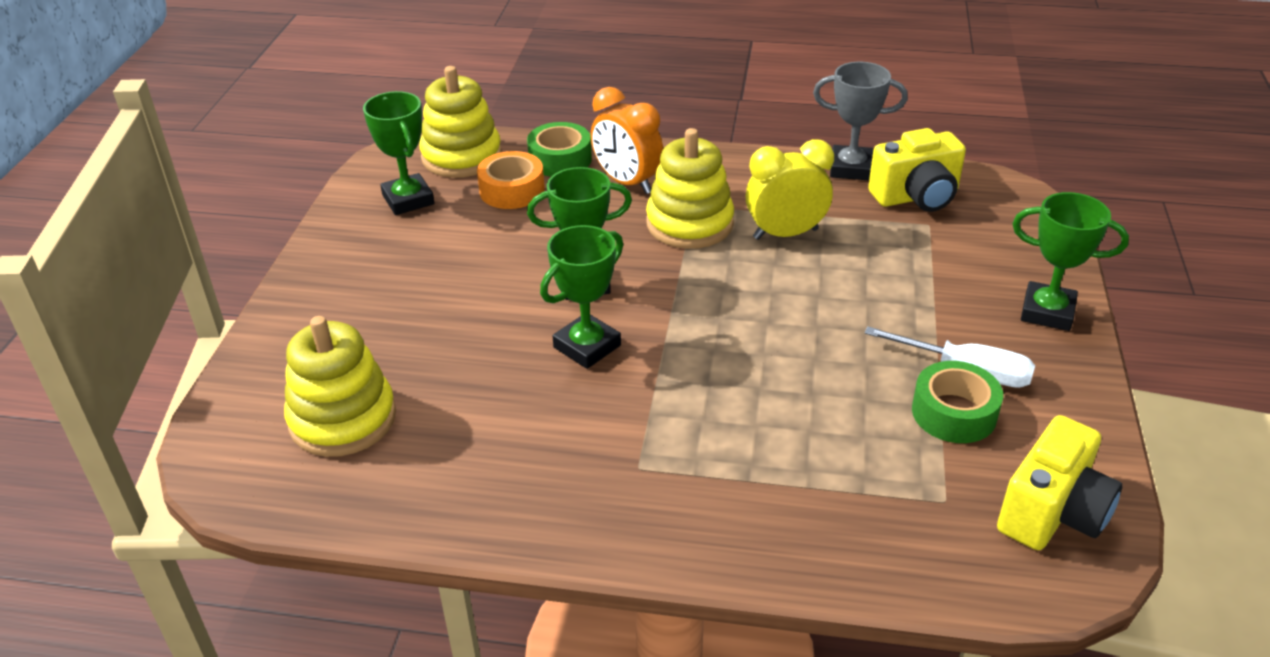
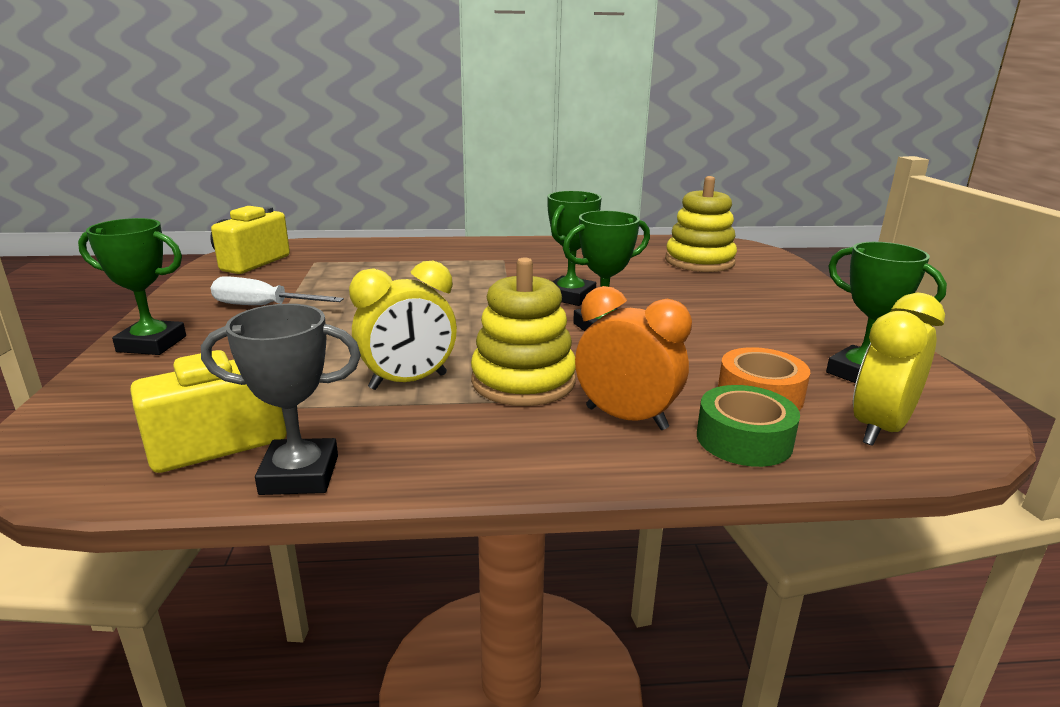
camera: 165 degrees right, 15 degrees down
(461, 156) = (879, 429): yellow stacking toy -> yellow clock
(954, 413) = (287, 289): green tape -> none

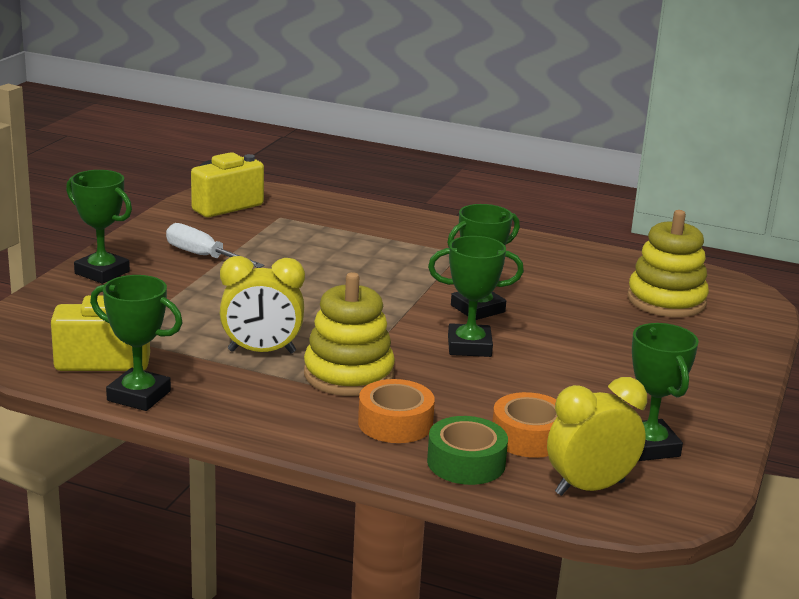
camera: 25 degrees right, 0 degrees up
(299, 475) = (139, 396): grey trophy -> green trophy
(626, 418) = (395, 423): orange clock -> orange tape

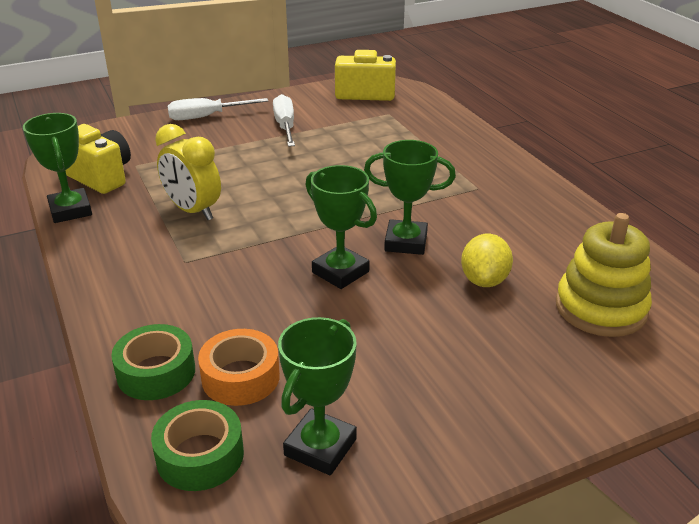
camera: 45 degrees right, 10 degrees up
(102, 272) = (206, 117): green trophy -> white screwdriver
(348, 374) = (213, 254): yellow stacking toy -> none
(395, 423) = (172, 310): orange tape -> none
(573, 312) = (484, 280): none -> yellow lemon
(589, 488) = (200, 455): yellow clock -> green tape

